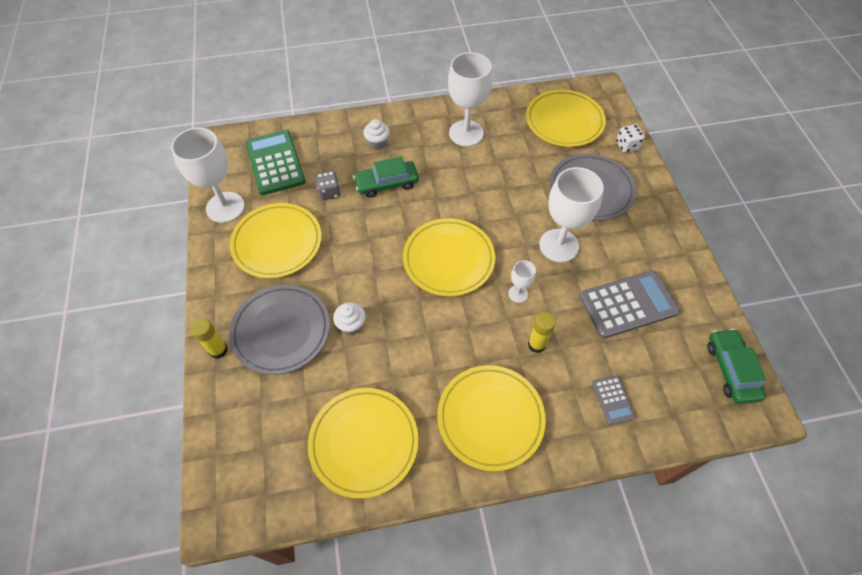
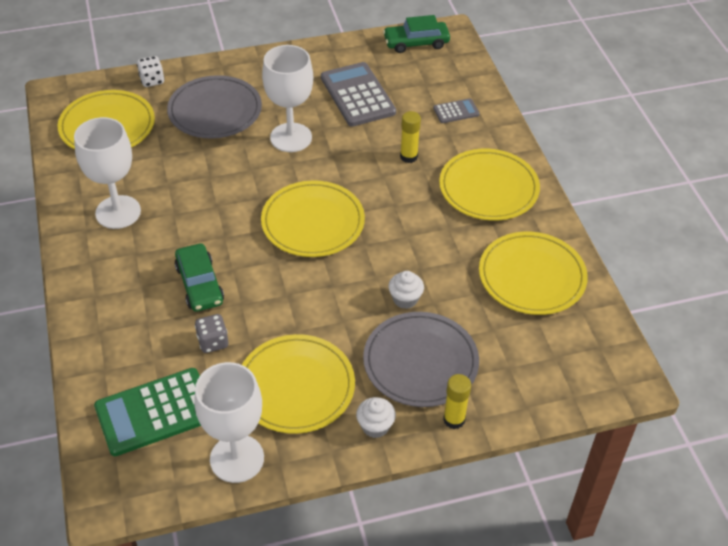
camera: 95 degrees left, 10 degrees down
(377, 143) = (126, 299): white cupcake -> white cupcake (375, 426)
(518, 294) = (353, 168): white goblet -> none

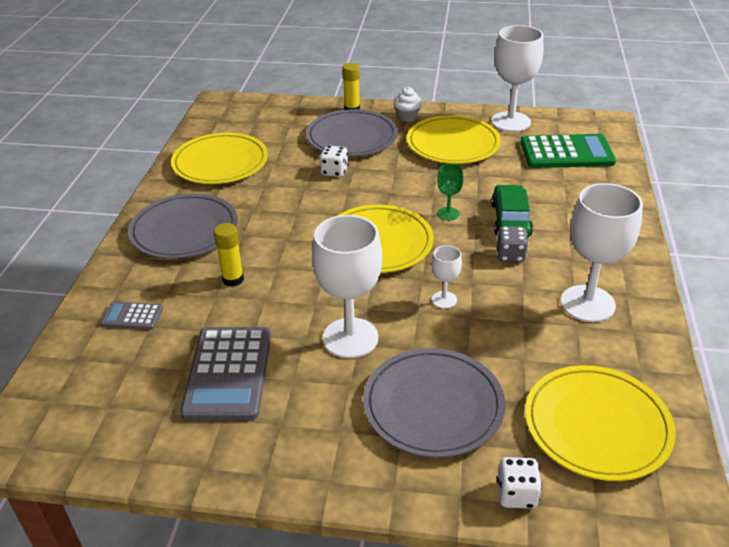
camera: 155 degrees left, 10 degrees down
(213, 342) = (510, 180): grey dice -> grey dice (510, 255)
(234, 184) = (444, 300): none -> white goblet
(263, 275) = (448, 214): none -> green goblet
(405, 299) = (334, 172): white cupcake -> white dice
(416, 43) = (76, 438): green car -> none
(488, 188) = (184, 230): yellow plate -> grey plate

